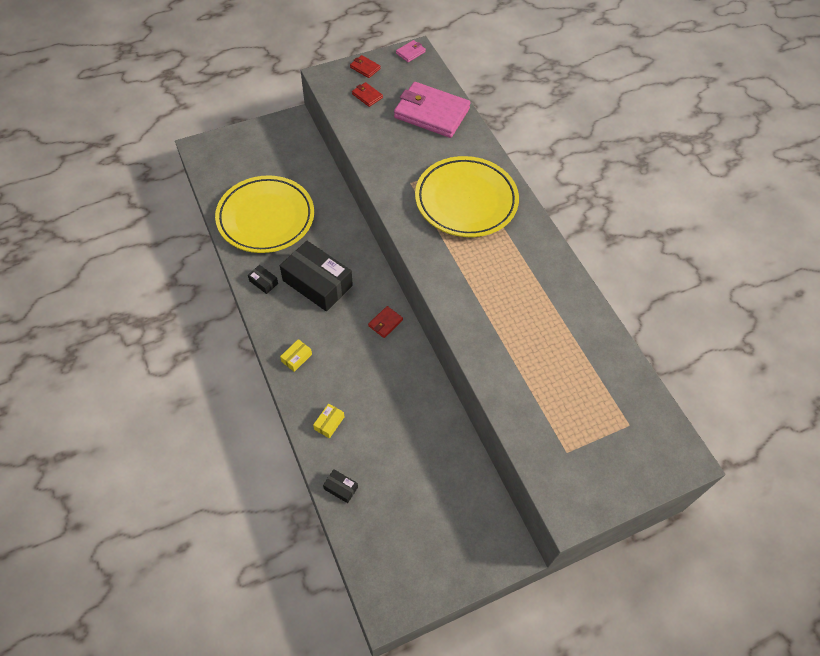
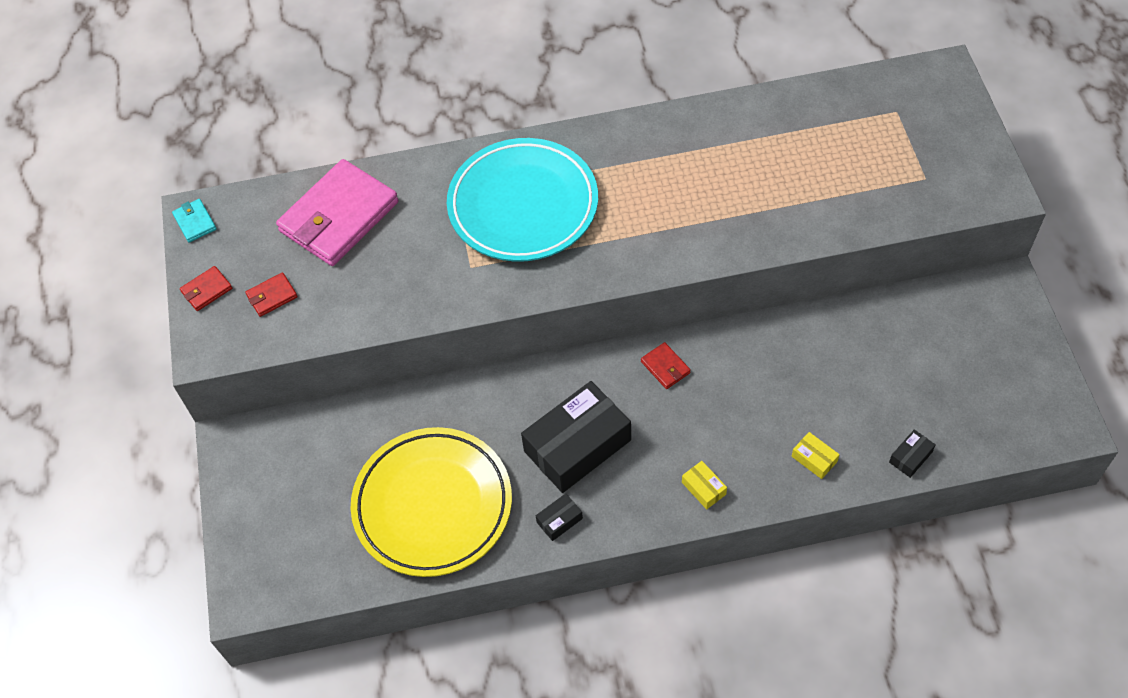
camera: 70 degrees left, 0 degrees up
(410, 52) = (195, 222): pink wallet -> turquoise wallet
(466, 201) = (523, 205): yellow plate -> turquoise plate

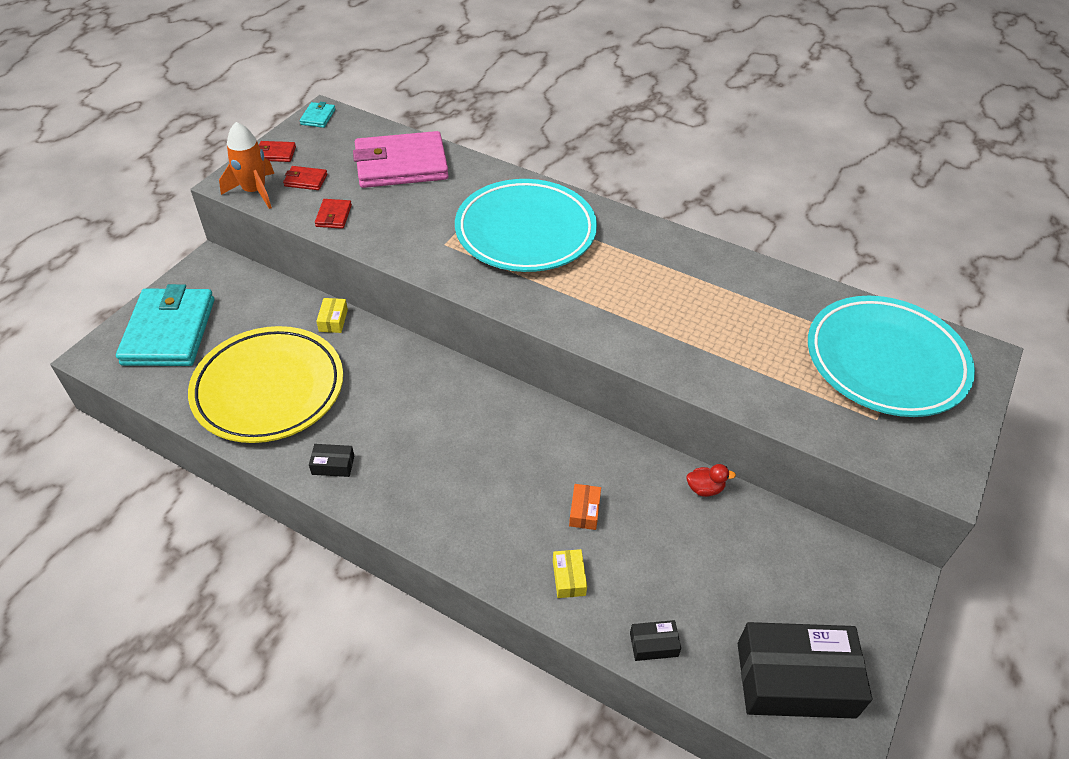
camera: 35 degrees right, 10 degrees down
(240, 342) = (255, 191): none -> orange rocket
(280, 529) = (169, 331): none -> turquoise wallet
(577, 446) = (405, 426): black box -> black box (795, 680)
(665, 367) = (529, 423): red wallet -> red wallet (333, 216)
(703, 488) = (458, 528): yellow box -> yellow box (333, 320)
(775, 403) = (584, 511): none -> orange box
(836, 318) = (705, 488): none -> red duck
(890, 125) = (885, 361): none -> turquoise plate

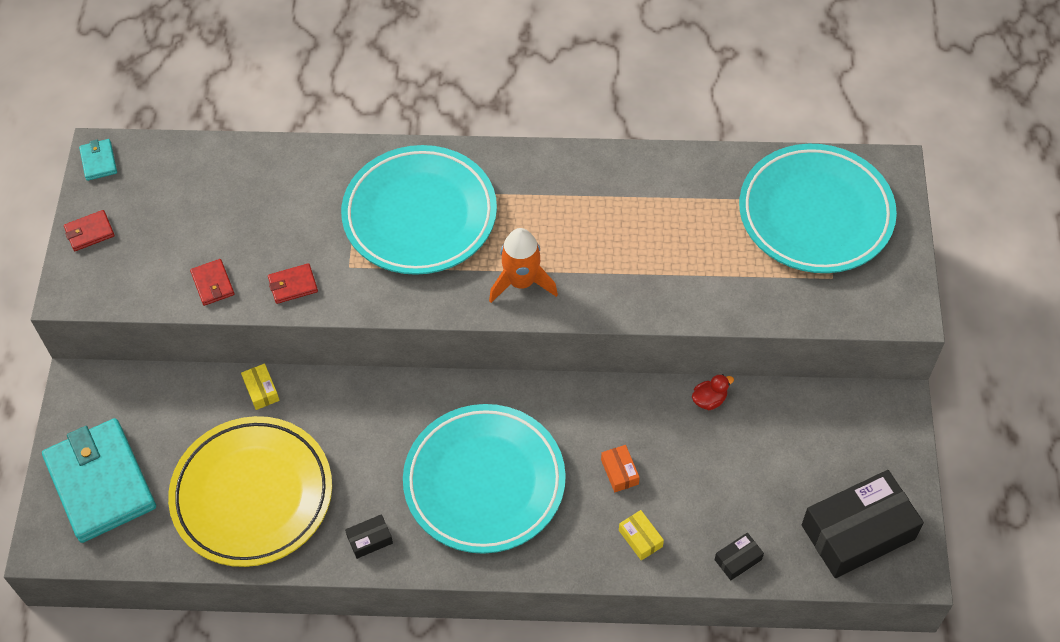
camera: 25 degrees left, 10 degrees up
(255, 191) = (105, 291): orange rocket -> orange rocket (521, 282)
(305, 180) = (149, 252): red wallet -> red wallet (293, 285)
(401, 165) = (238, 187): pink wallet -> none
(459, 465) = (484, 482): none -> turquoise plate

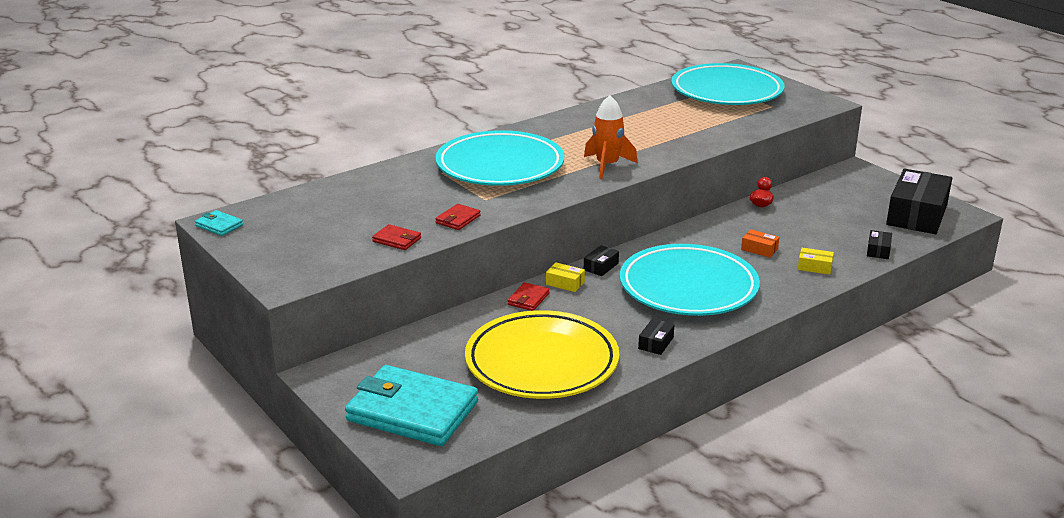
camera: 40 degrees left, 30 degrees down
(90, 232) = (260, 255): red wallet -> red wallet (528, 299)
(261, 390) = (474, 316): yellow box -> yellow box (565, 283)
(441, 393) = (601, 266): none -> black box

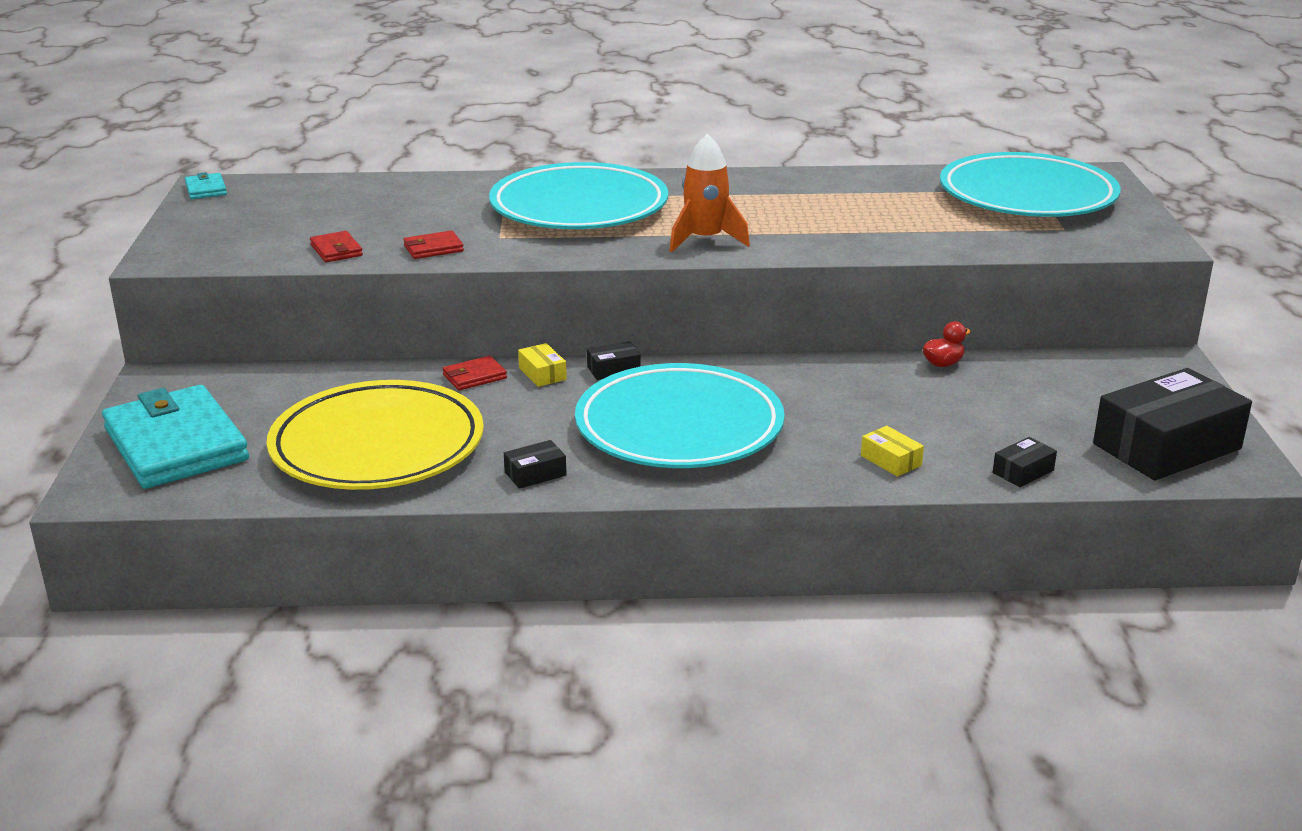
camera: 35 degrees right, 0 degrees up
(759, 249) = (849, 415): orange box -> none

